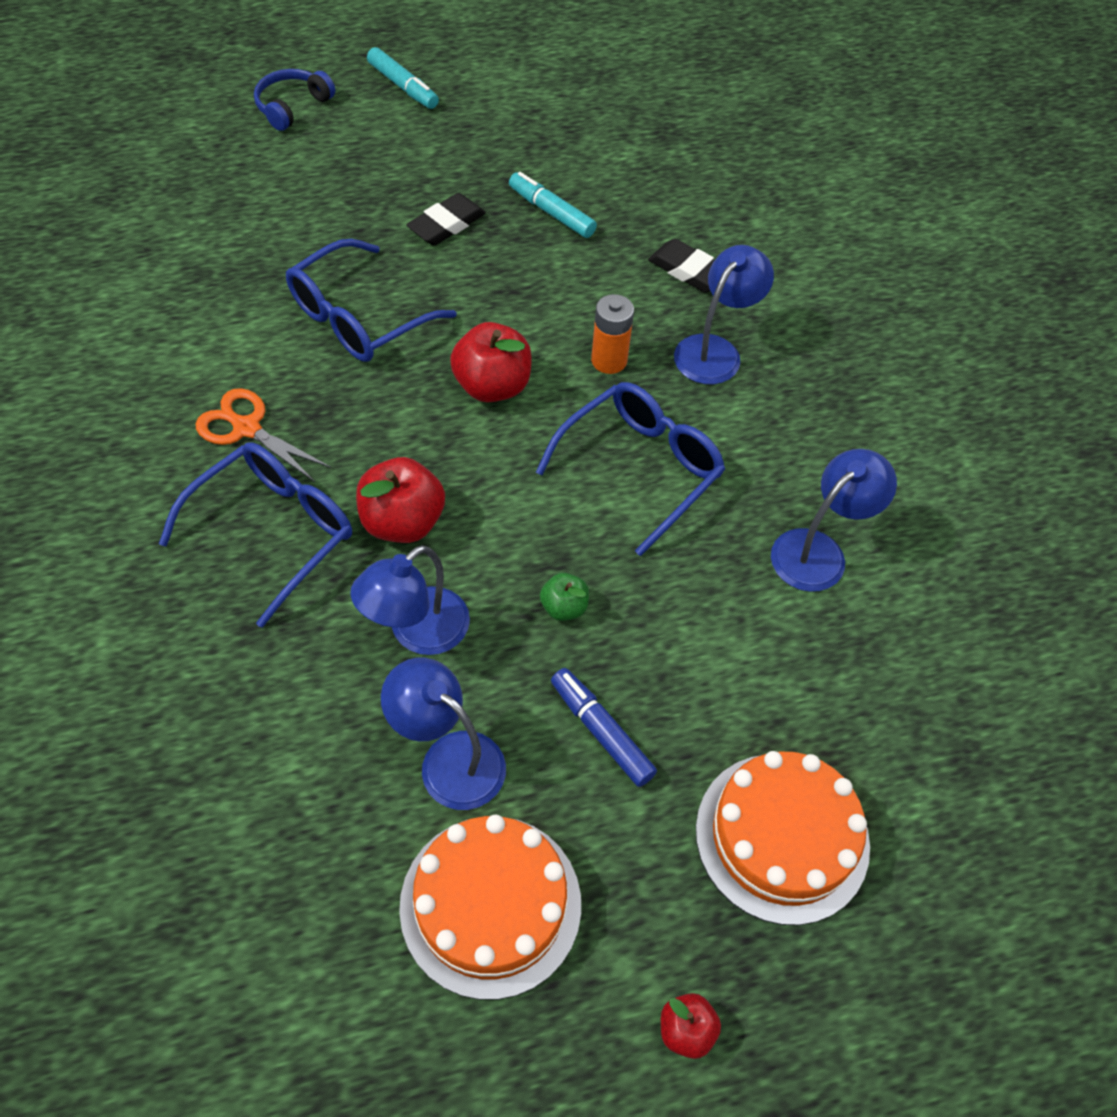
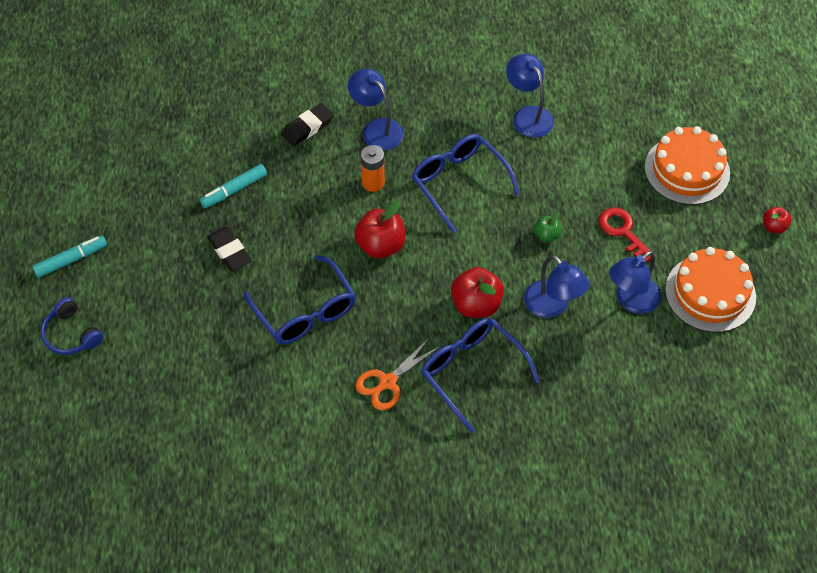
camera: 75 degrees left, 0 degrees up
(601, 731) = (623, 232): blue marker -> red key

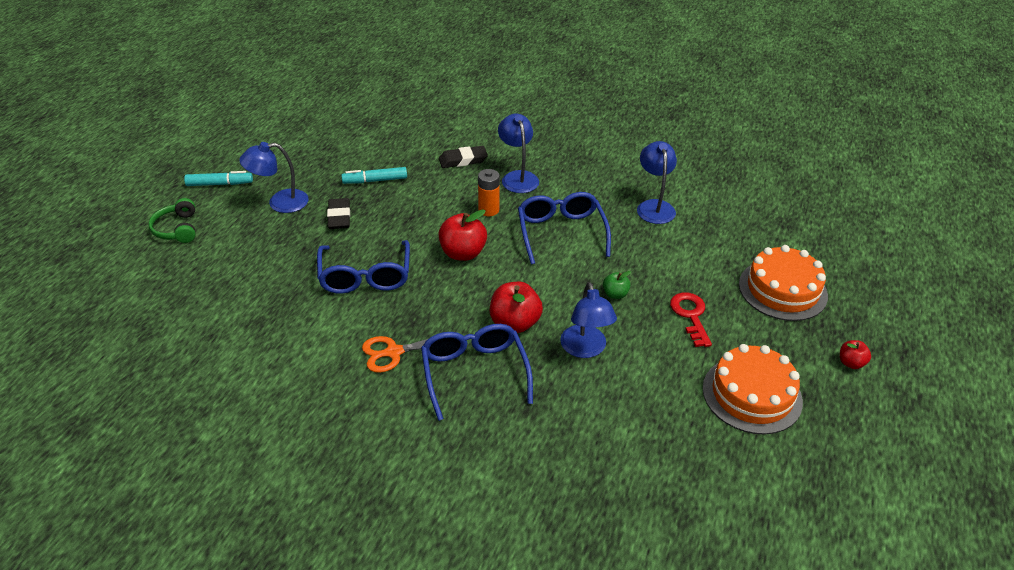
camera: 25 degrees right, 15 degrees down
(71, 334) = (177, 229): blue headphones -> green headphones
(631, 301) = (665, 372): blue lamp -> blue lamp (280, 203)

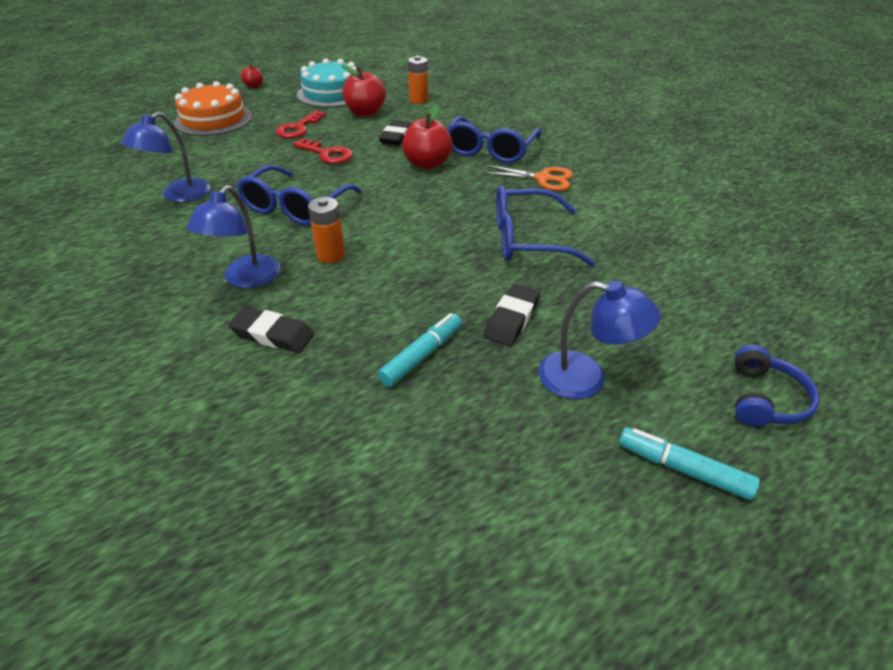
camera: 145 degrees left, 0 degrees up
(177, 229) = (765, 399): green headphones -> blue headphones
(365, 277) = (527, 240): blue glasses -> blue glasses turned 120 degrees counterclockwise
(375, 180) = (422, 355): turquoise marker -> turquoise marker turned 75 degrees counterclockwise
(463, 253) = (409, 225): red apple -> red apple (365, 112)
(585, 349) = (396, 137): blue lamp -> black eraser
(615, 294) = (327, 154): green apple -> red key
(641, 434) = (418, 100): none -> orange battery
(752, 394) = (332, 93): orange cake -> turquoise cake

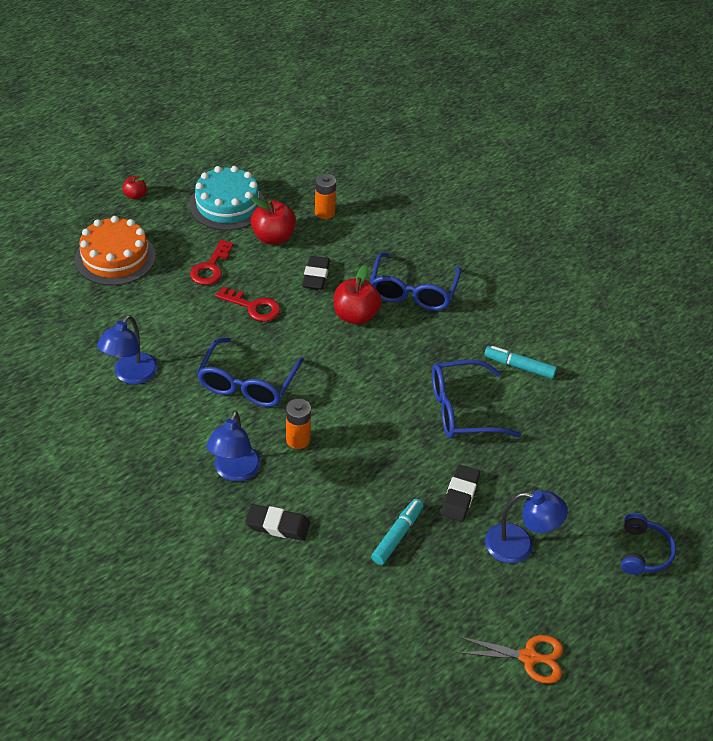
camera: 10 degrees left, 5 degrees up
(543, 179) = (468, 330): orange scissors -> orange scissors (529, 657)
(682, 469) = (585, 609): turquoise marker -> turquoise marker (519, 366)

